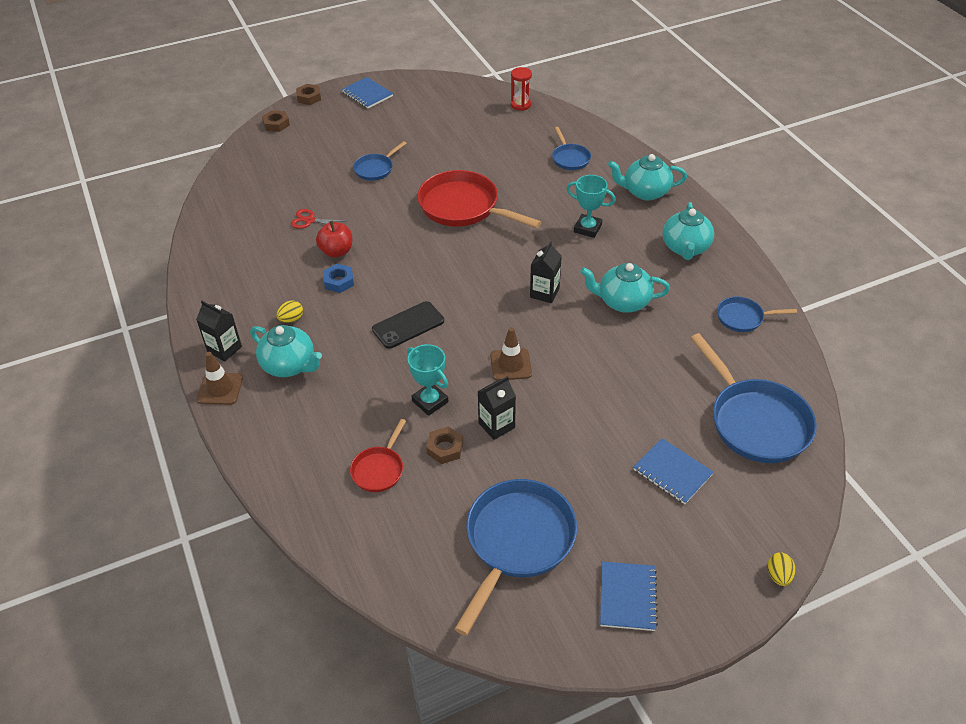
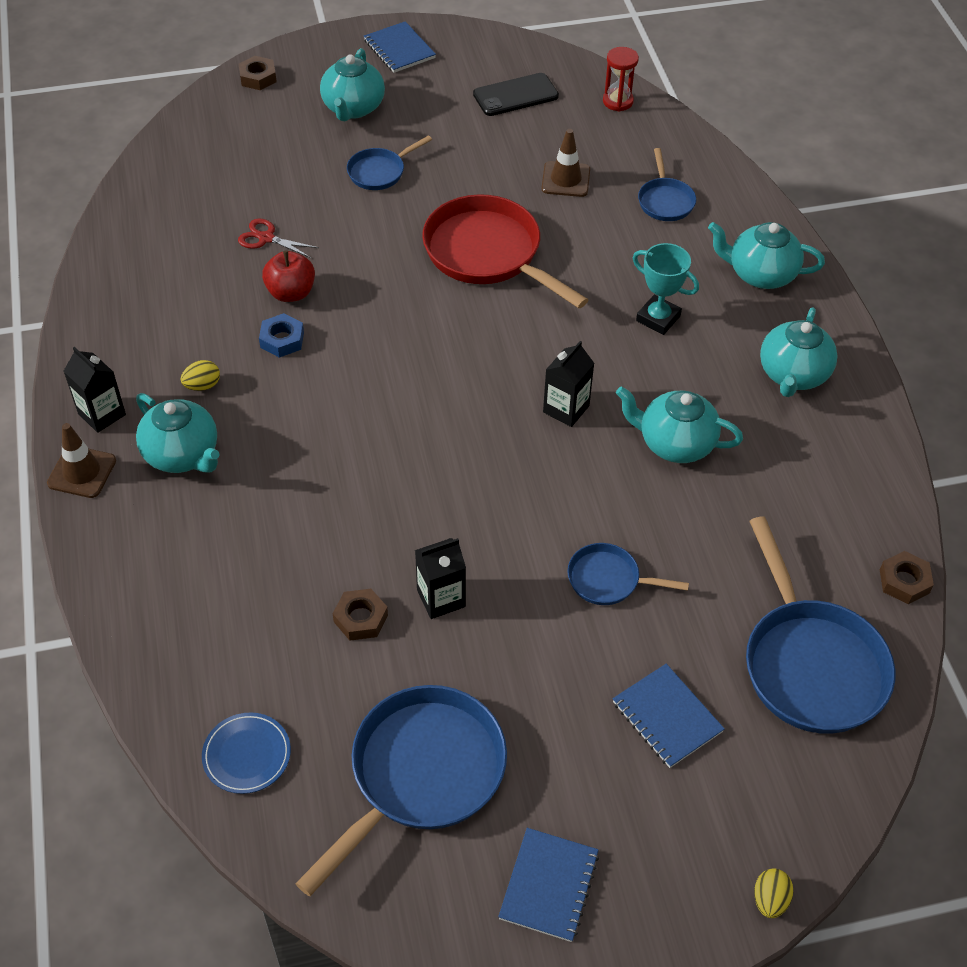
camera: 10 degrees right, 5 degrees up
(309, 97) = (315, 42): brown nut -> brown nut (904, 581)
(346, 133) = (353, 108): none -> turquoise teapot
(379, 469) = (263, 631): red pan -> none
(390, 553) = (247, 755): none -> blue plate
(408, 325) = (360, 424): black phone -> black phone (515, 95)
(430, 401) = (359, 545): turquoise trophy -> none
(510, 365) = (486, 511): brown traffic cone -> brown traffic cone (565, 179)
(743, 318) = (843, 500): blue pan -> blue pan (608, 579)

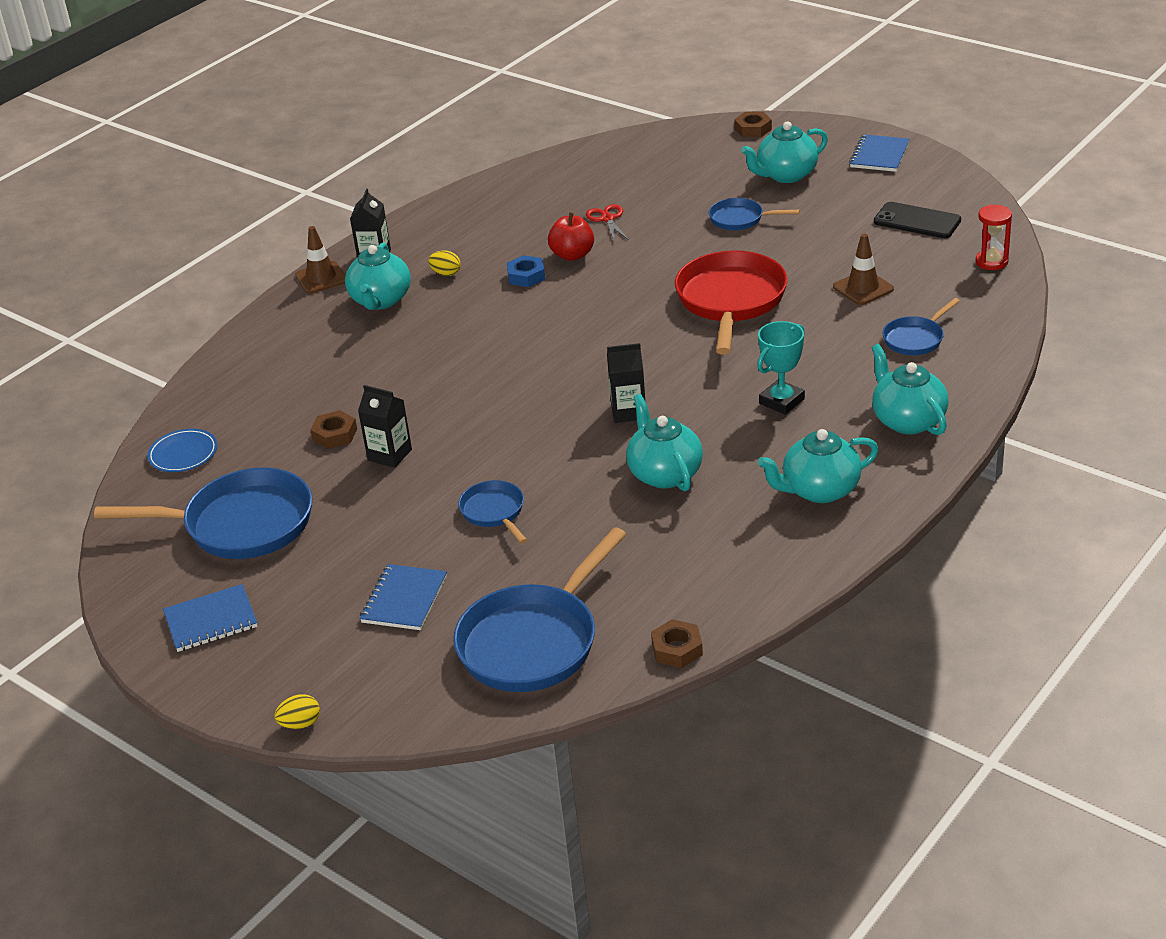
camera: 55 degrees right, 15 degrees down
(658, 318) = (781, 401): turquoise trophy -> turquoise trophy turned 45 degrees clockwise

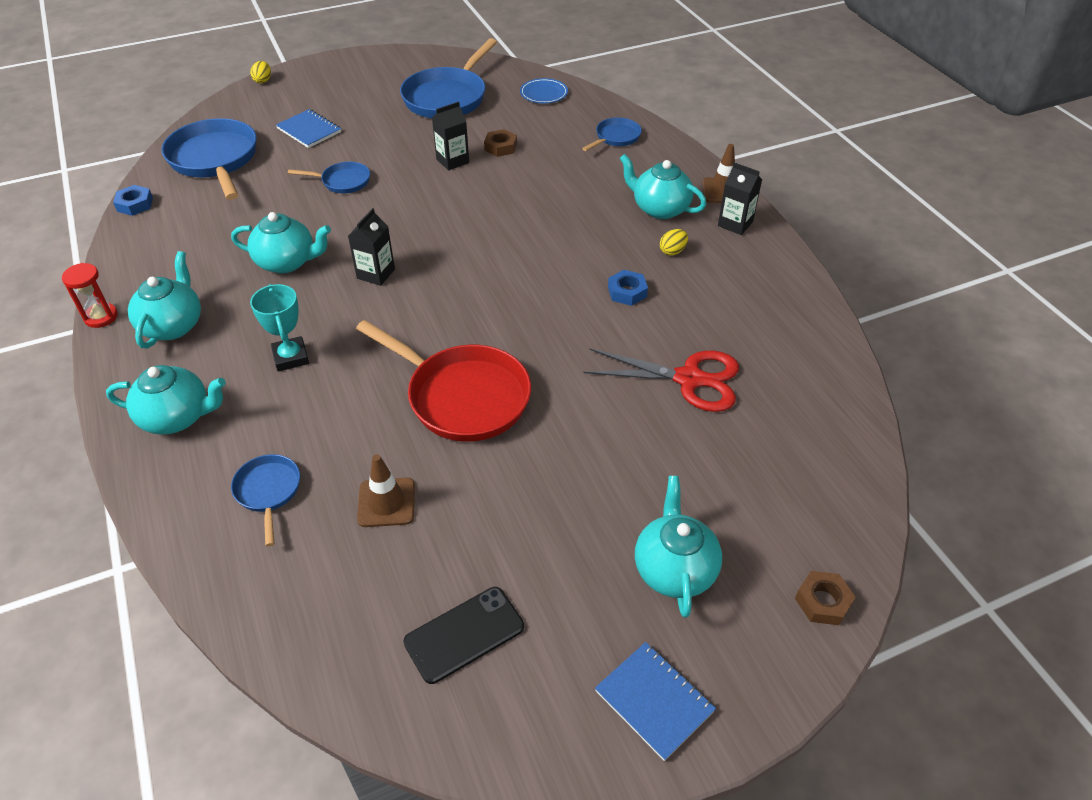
camera: 115 degrees right, 10 degrees up
(211, 620) = (375, 73): blue notebook -> none
(572, 255) = (639, 331): red apple -> none
(607, 219) = (689, 379): red scissors -> red scissors, size x1.88
(677, 649) = (135, 204): brown nut -> blue nut
(740, 219) = (605, 477): blue pan -> blue pan (616, 137)
(991, 262) = (318, 650): red hourglass -> red hourglass (101, 317)

